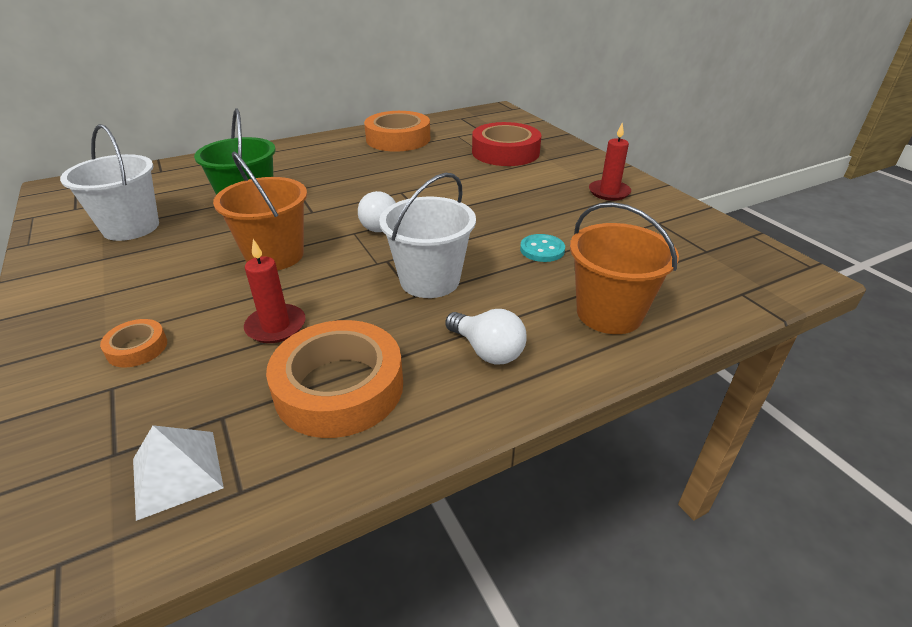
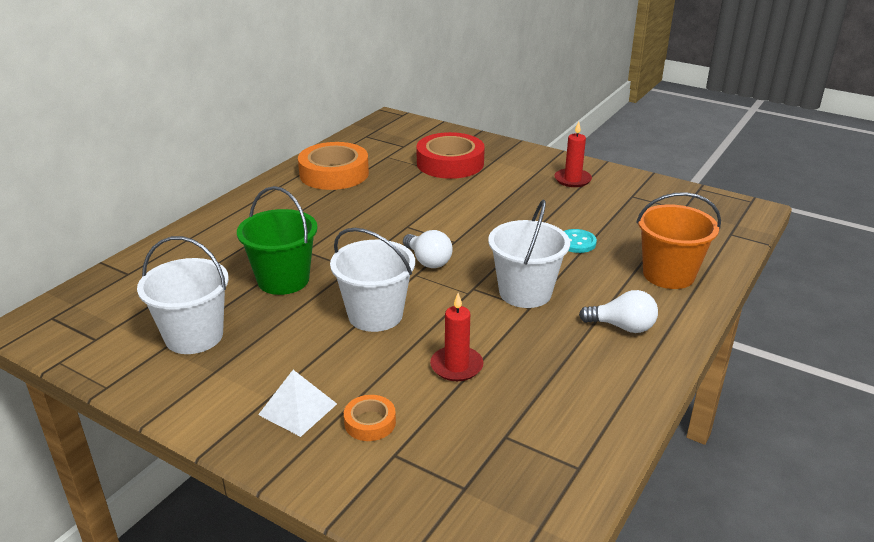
camera: 30 degrees left, 5 degrees down
(177, 473) = (524, 477): white pyramid -> white pyramid (298, 409)
(275, 255) = (375, 315): orange bucket -> white bucket
(339, 387) = (558, 386): orange tape -> none

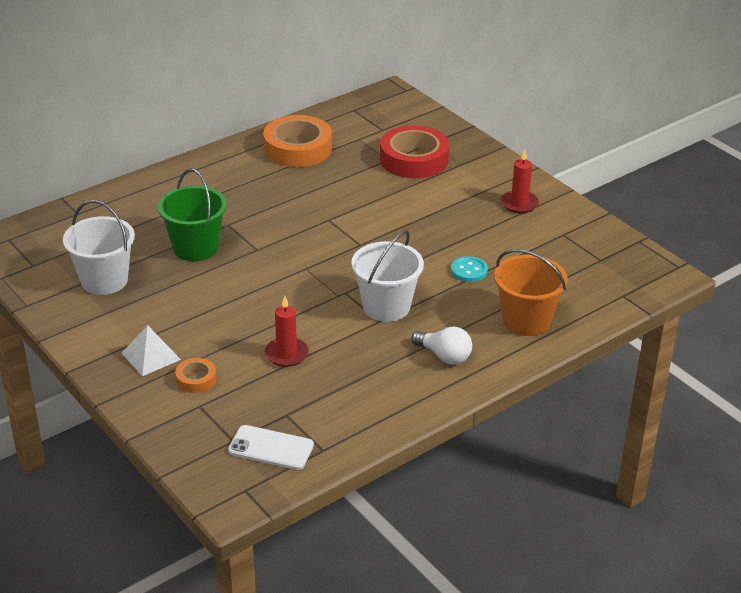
camera: 20 degrees right, 5 degrees up
(375, 315) = (250, 296): white bucket -> none
(428, 261) = (324, 258): white light bulb -> none
(516, 484) = (271, 448): none -> white phone

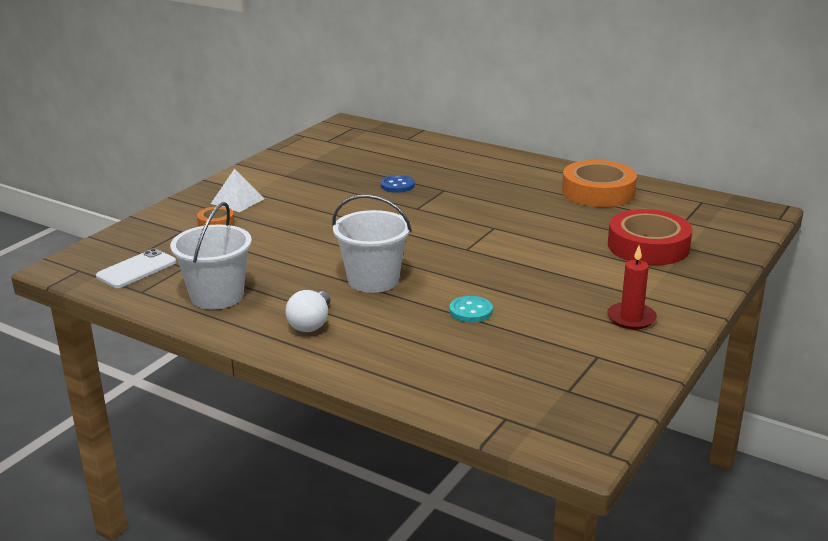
camera: 70 degrees right, 10 degrees down
(104, 280) = (325, 165): white bucket -> white bucket (217, 296)
(195, 248) = (397, 185): green bucket -> blue button
(271, 448) = (136, 269): white phone -> white phone turned 45 degrees clockwise
(286, 354) = (270, 250): red candle -> none
(526, 321) = (404, 360): orange bucket -> none

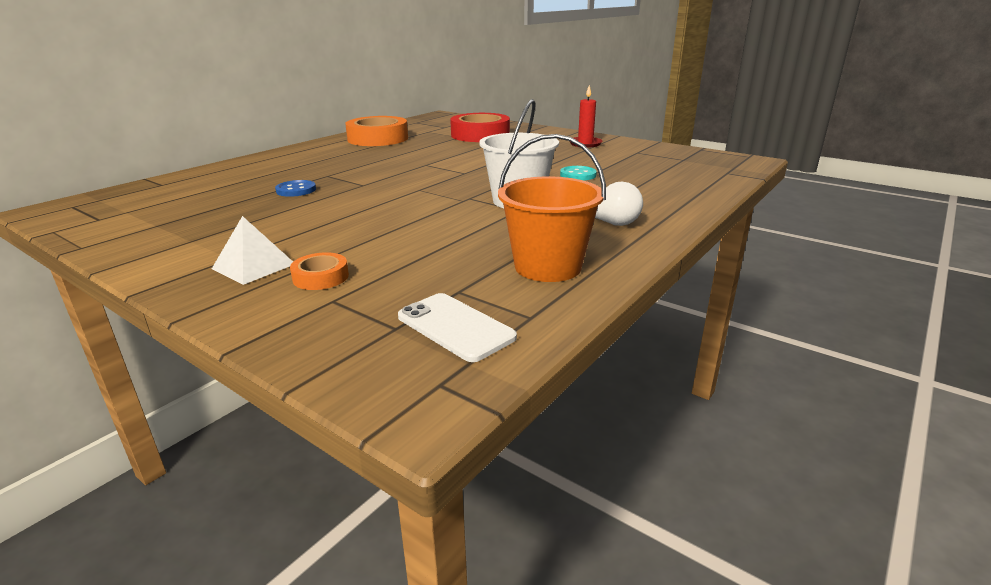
camera: 85 degrees left, 0 degrees up
(217, 296) = (548, 267): white bucket -> orange bucket

